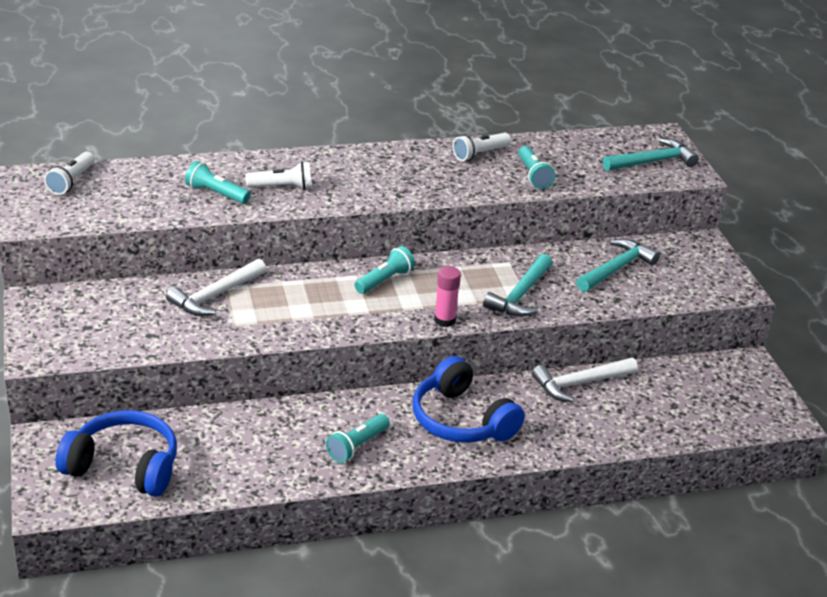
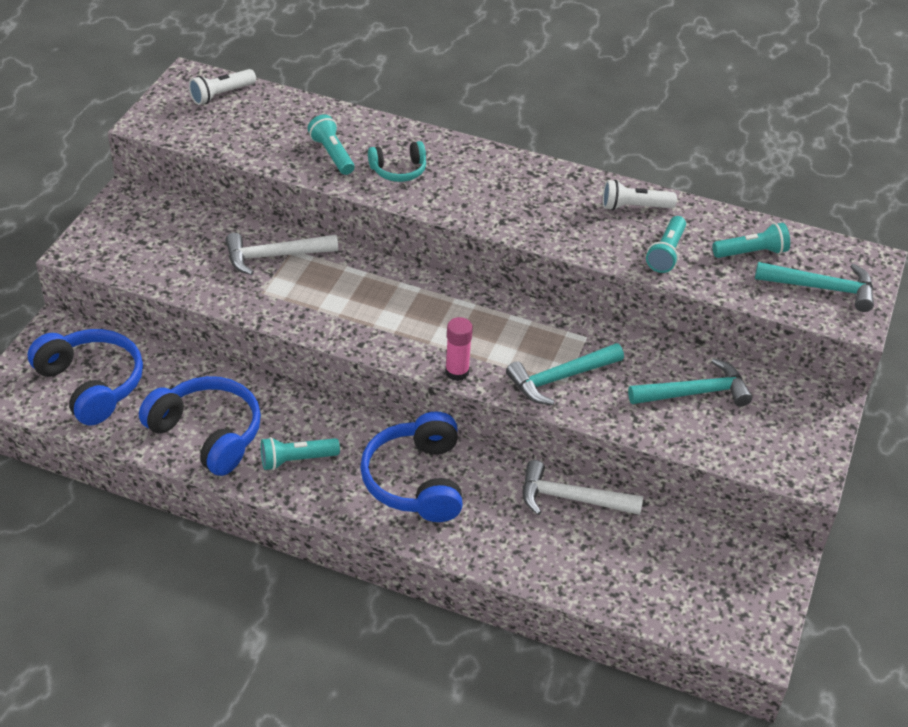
camera: 35 degrees right, 10 degrees up
(265, 459) = (207, 434): none -> blue headphones
(282, 187) = (398, 170): white flashlight -> turquoise headphones
(385, 280) = (442, 305): turquoise flashlight -> turquoise flashlight (751, 252)

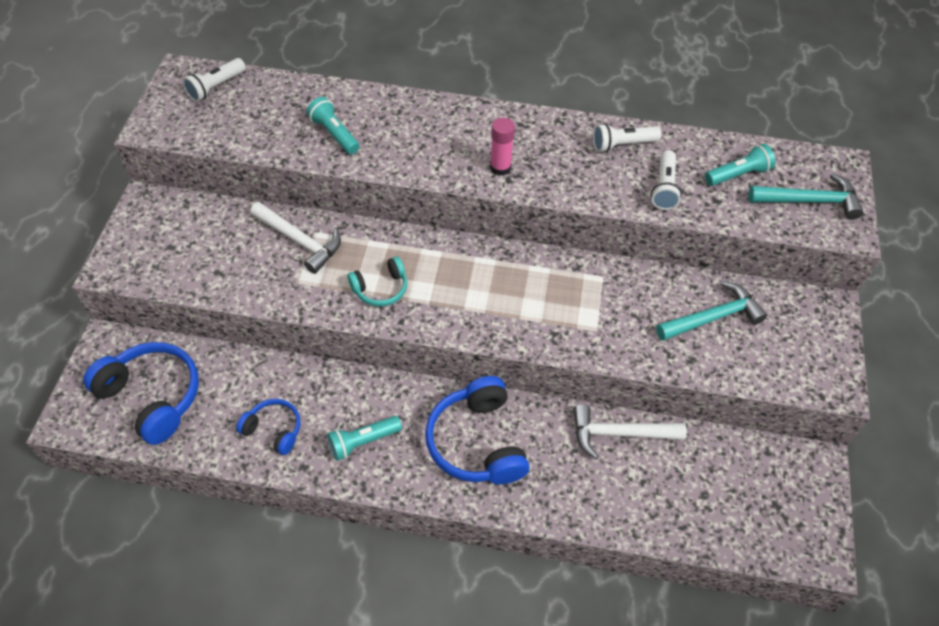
camera: 10 degrees left, 10 degrees up
(207, 434) = (274, 430): blue headphones -> blue headphones, size x0.55
(274, 256) = (299, 241): white hammer -> white hammer turned 120 degrees counterclockwise
(398, 170) = (400, 141): turquoise headphones -> turquoise headphones (381, 288)
(457, 372) = (496, 335): pink glue stick -> pink glue stick (500, 167)
(560, 378) = (591, 324): turquoise hammer -> none
(666, 253) = (664, 188): turquoise flashlight -> white flashlight

